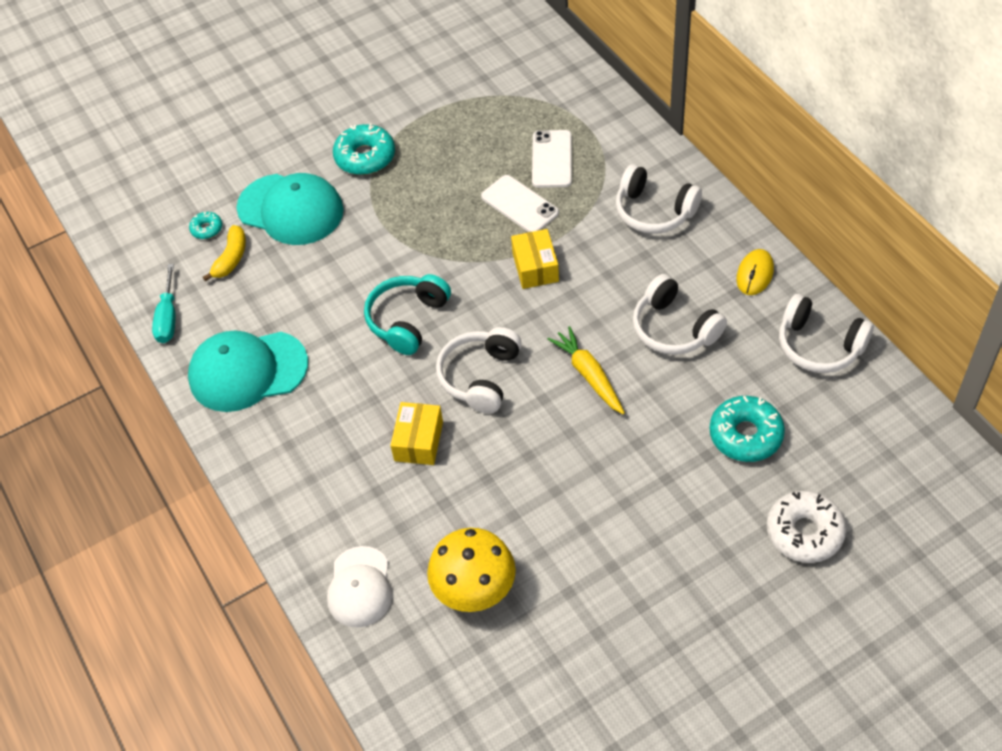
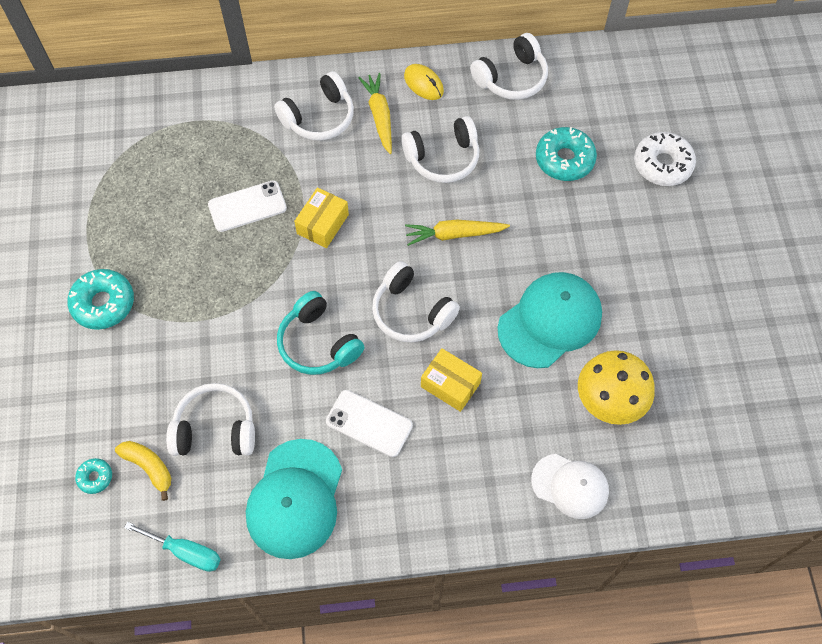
camera: 70 degrees left, 10 degrees up
(286, 285) = (215, 429): none -> white headphones
(290, 209) = (124, 392): turquoise cap -> turquoise cap (550, 321)
(535, 267) = (322, 224): yellow box -> yellow box turned 75 degrees counterclockwise
(552, 159) = (213, 161): white phone -> white phone (369, 423)
(689, 256) = (379, 116): none -> yellow carrot

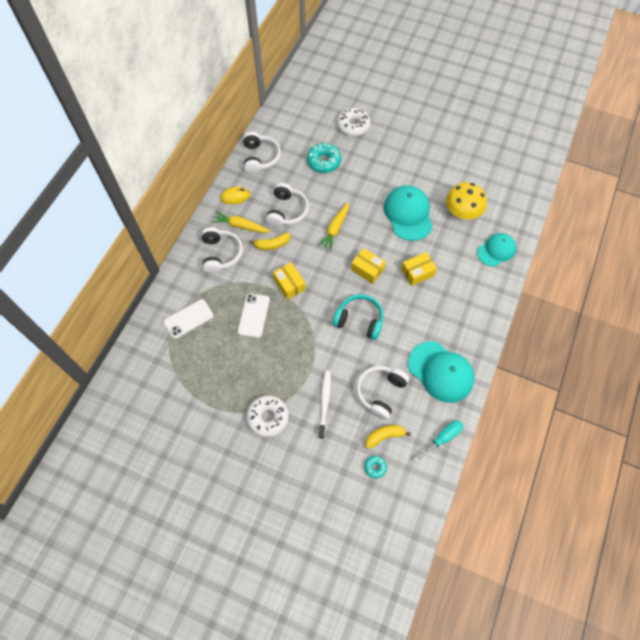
camera: 60 degrees left, 0 degrees up
(103, 303) = (268, 417): turquoise donut -> white donut
(161, 362) = (324, 403): none -> white toothbrush
(318, 343) = (359, 320): turquoise headphones -> turquoise headphones turned 150 degrees counterclockwise
(369, 423) = (418, 318): white phone -> white phone (188, 319)
(374, 169) = (272, 245): none -> yellow banana
(411, 312) = (367, 269): white headphones -> yellow box
(570, 486) = (496, 250): white cap -> turquoise cap

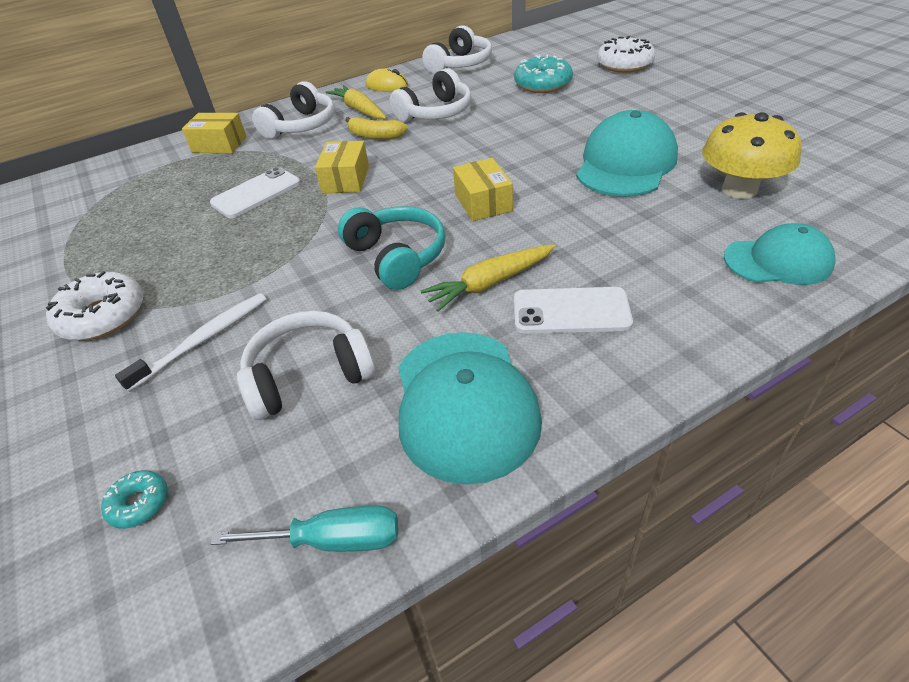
camera: 40 degrees right, 20 degrees down
(188, 319) = (180, 168): white phone -> white phone (571, 311)
(335, 229) = (483, 146): yellow carrot -> yellow carrot (490, 284)
(384, 436) = (226, 455): yellow banana -> none
(417, 272) = (570, 235): yellow box -> yellow box (219, 144)

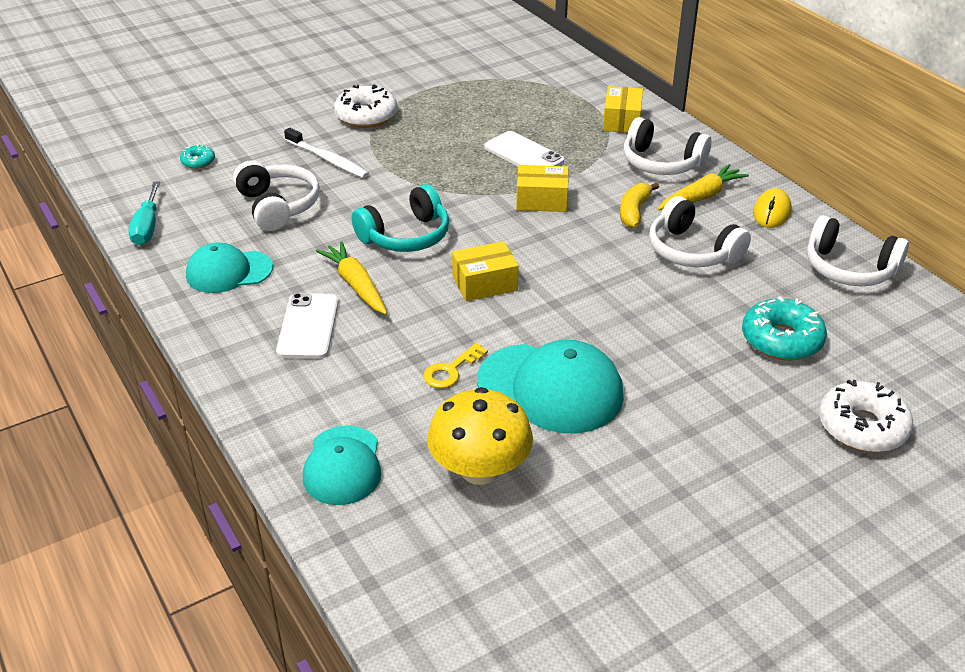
camera: 85 degrees right, 5 degrees down
(464, 403) = (229, 272): turquoise cap -> turquoise cap, size x0.65
(618, 212) = (451, 370): none -> yellow key

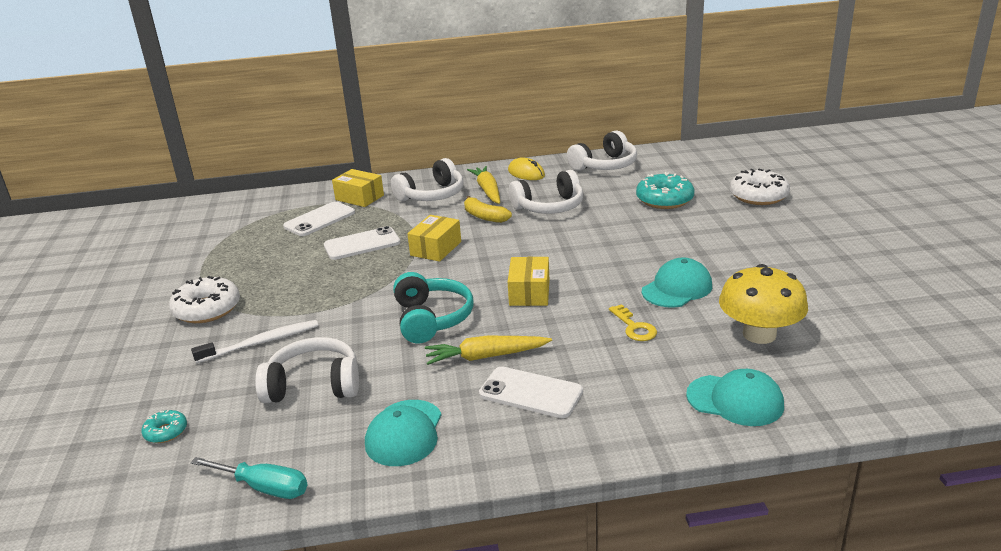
camera: 65 degrees left, 10 degrees down
(550, 388) = (677, 288): turquoise cap -> turquoise cap, size x0.65
(558, 114) = (319, 219): none -> white phone

